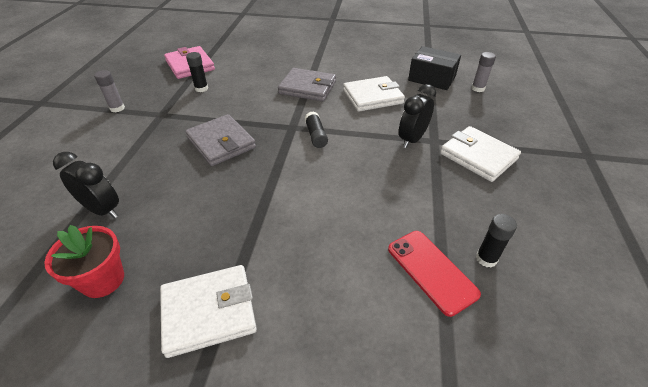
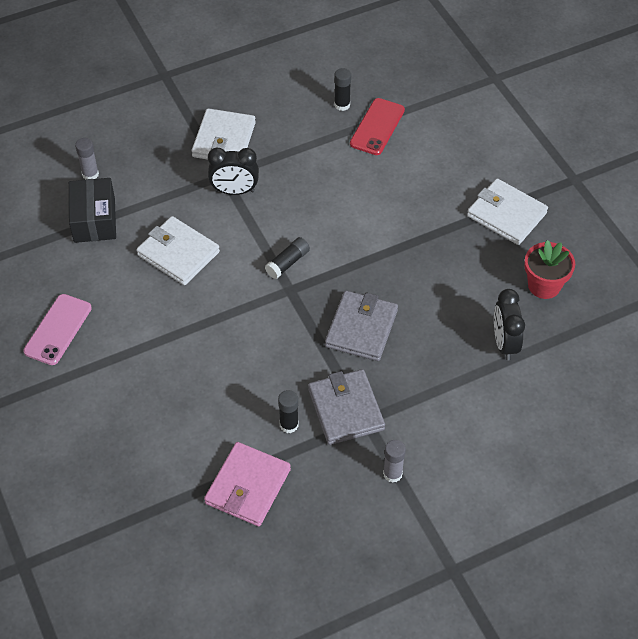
camera: 125 degrees left, 10 degrees up
(307, 88) = (204, 321): grey wallet -> grey wallet (346, 409)
(356, 48) = (58, 329): none -> pink phone

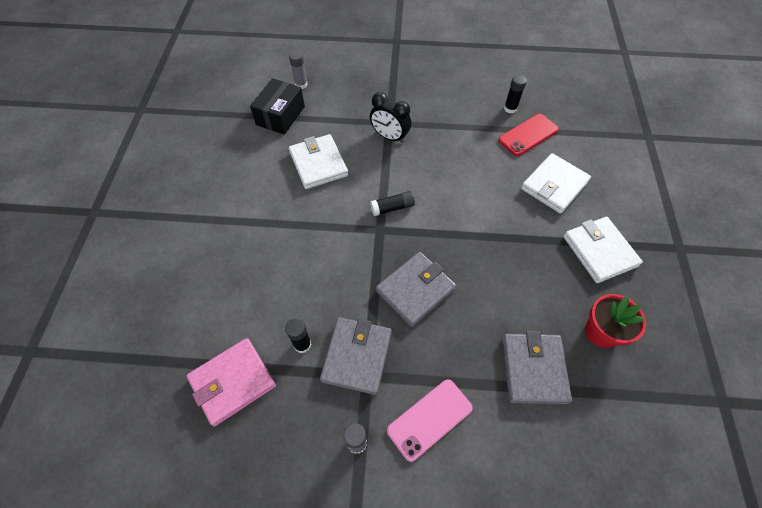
camera: 30 degrees right, 5 degrees up
(58, 329) = (198, 180): pink phone -> pink phone (429, 419)
(224, 140) = (407, 98): white wallet -> white wallet (554, 185)
(504, 343) = (534, 369): black clock -> grey wallet

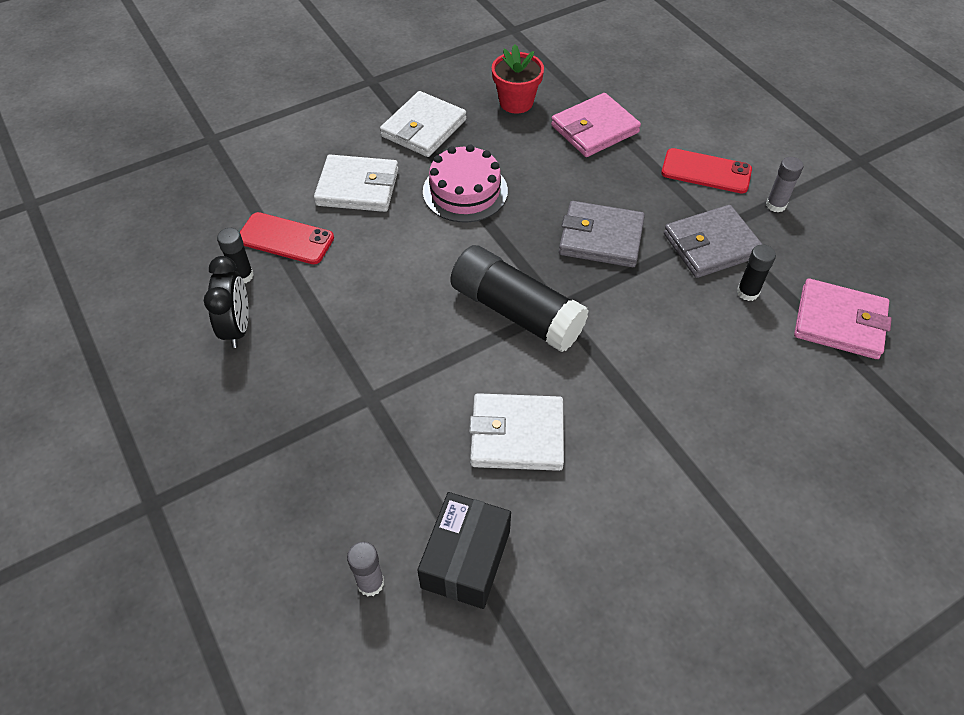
camera: 125 degrees left, 5 degrees down
(280, 115) = (466, 559): black box -> black box turned 60 degrees counterclockwise
(318, 164) = (517, 435): white wallet -> white wallet turned 60 degrees clockwise
(390, 137) = (399, 380): black clock -> black clock (237, 328)
(392, 208) = (516, 312): black glue stick -> black glue stick, size x2.19
(429, 419) = (706, 171): pink phone -> red phone
(514, 239) = (465, 191): none -> pink cake
(534, 369) = (594, 129): grey wallet -> pink wallet

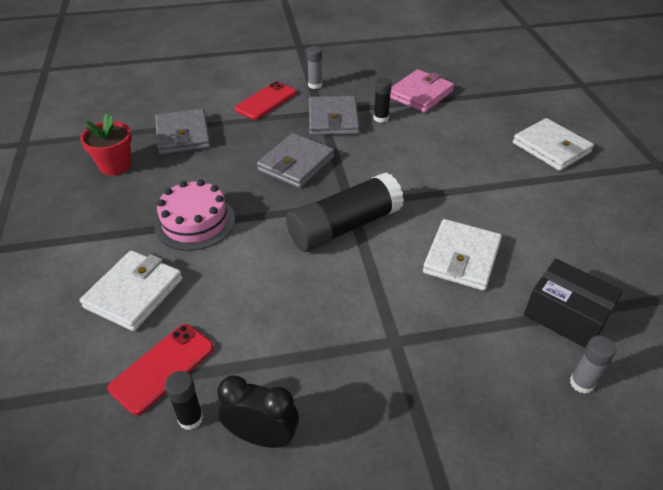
camera: 70 degrees left, 10 degrees down
(423, 128) = (94, 228): white wallet -> white wallet (551, 148)
(594, 129) = (183, 135): pink wallet -> grey wallet

